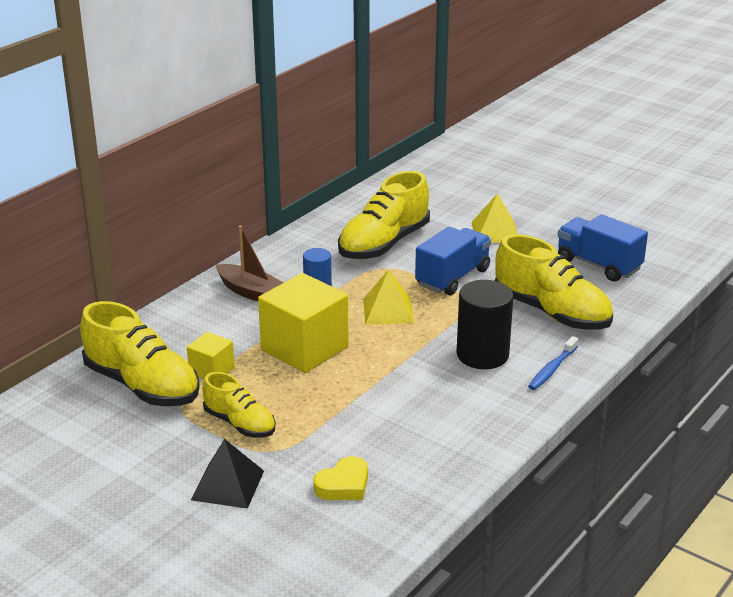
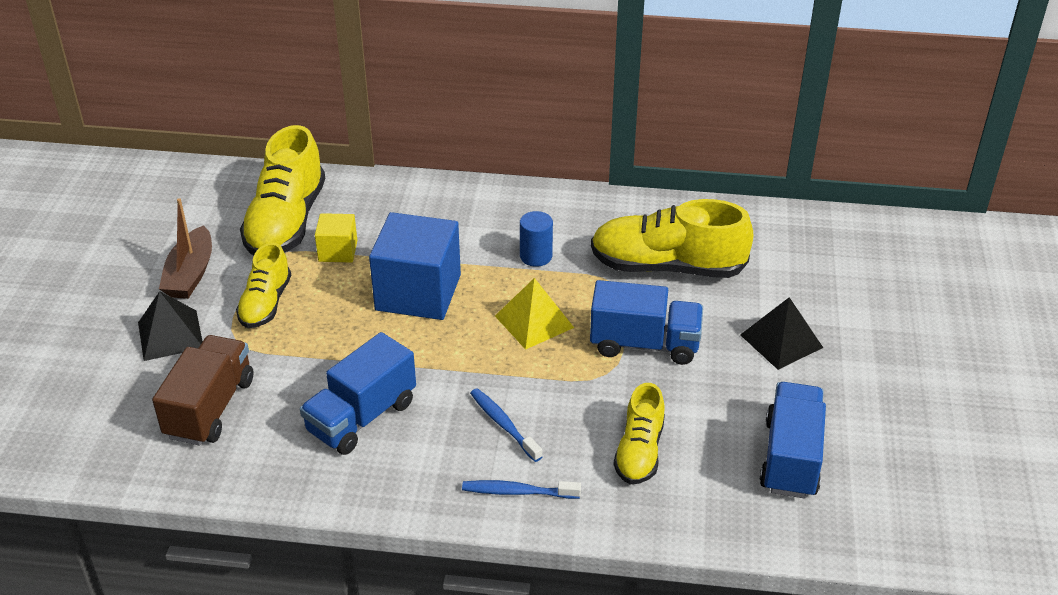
camera: 60 degrees right, 10 degrees up
(251, 292) = (490, 218): brown boat -> brown boat (190, 274)
(304, 348) = (418, 292): yellow cube -> blue cube
(343, 485) = (210, 408): yellow heart -> brown truck
(421, 413) = (361, 417): none -> blue truck
(482, 355) = (503, 424): black cylinder -> blue toothbrush
(495, 232) = (781, 341): yellow pyramid -> black pyramid
(551, 312) = (639, 451): yellow shoe -> yellow shoe, size x0.58

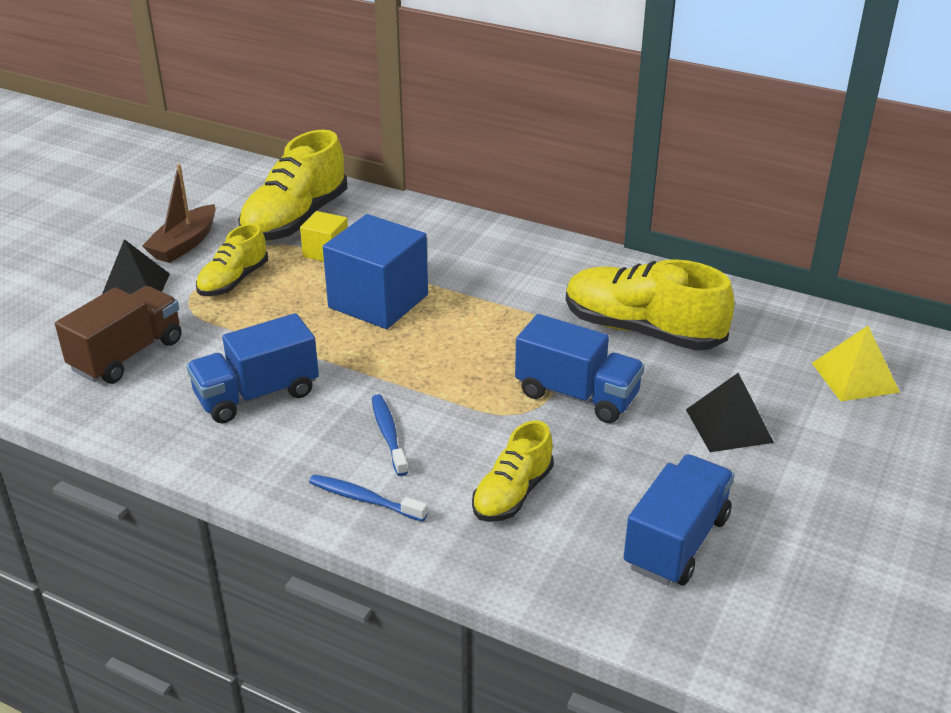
camera: 20 degrees right, 5 degrees down
(534, 321) = (475, 350): yellow pyramid -> yellow pyramid (855, 377)
(536, 256) = (512, 294): blue cylinder -> none

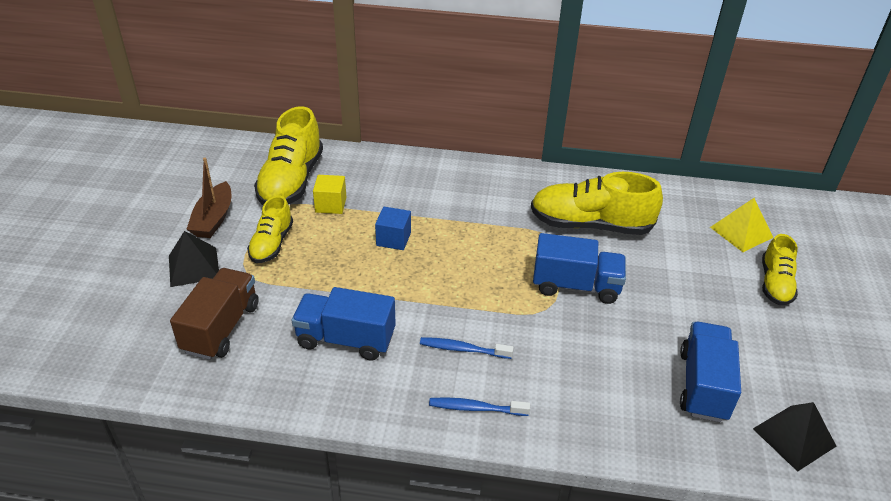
camera: 20 degrees left, 5 degrees up
(257, 395) = (346, 339): blue truck -> blue truck turned 60 degrees clockwise
(378, 301) = (393, 239): blue cube -> blue cube, size x0.51
(388, 434) = (463, 349): blue toothbrush -> blue toothbrush turned 45 degrees counterclockwise
(512, 494) = (576, 376): yellow shoe -> yellow shoe (775, 284)
(728, 425) = (686, 287): black pyramid -> black pyramid (794, 437)

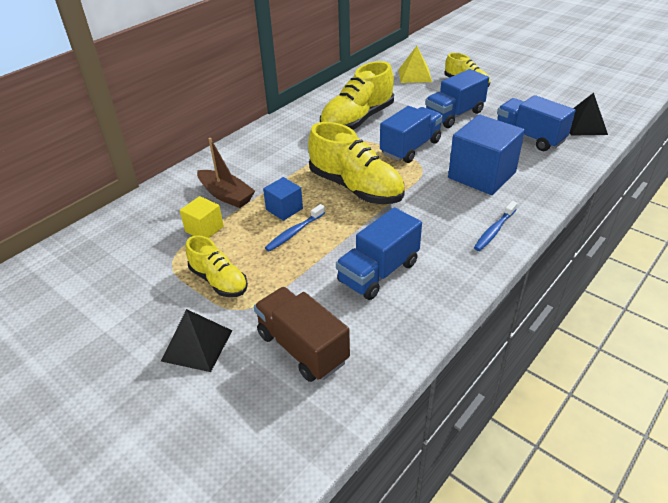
camera: 55 degrees left, 0 degrees up
(213, 219) = (139, 311): brown boat -> brown boat (226, 195)
(291, 181) = (144, 242): yellow shoe -> yellow shoe (356, 187)
(463, 349) = (433, 216): blue toothbrush -> blue toothbrush (294, 232)
(574, 365) = (482, 175): none -> blue cube
(684, 298) = (454, 115): none -> blue truck

